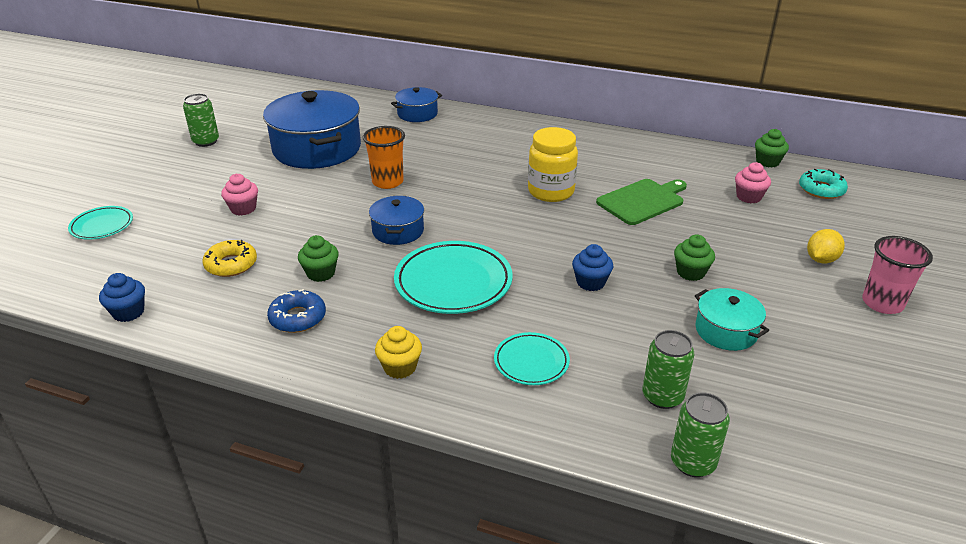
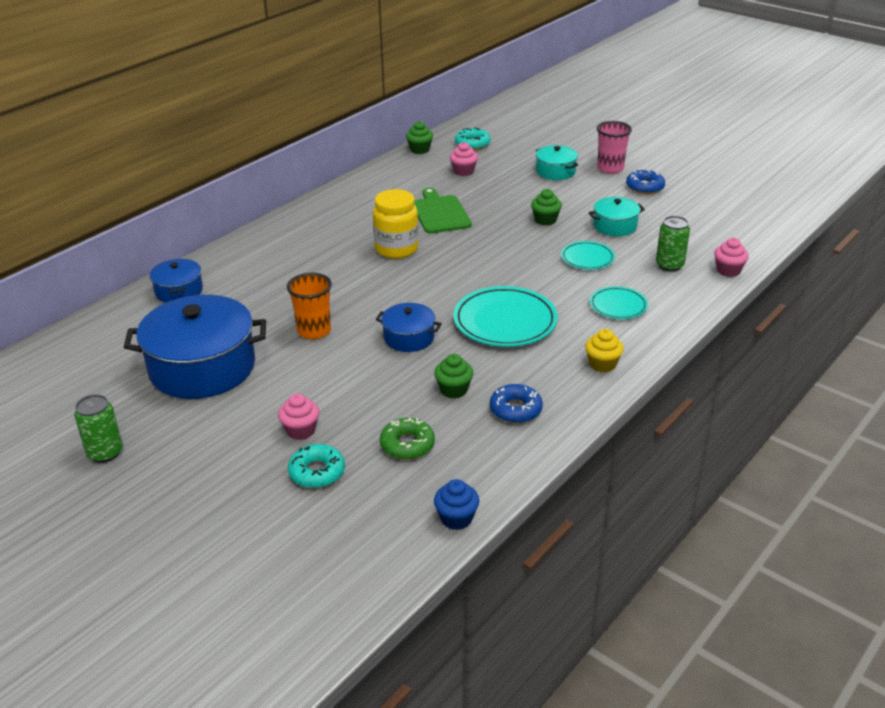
camera: 70 degrees left, 0 degrees up
(102, 226) = (263, 545): turquoise plate -> turquoise plate (587, 258)
(189, 228) = (317, 472): none -> turquoise donut
(231, 264) = (407, 445): yellow donut -> green donut
(590, 282) = (537, 261): blue cupcake -> none
(692, 462) = (728, 270): green can -> pink cupcake
(821, 259) = (555, 171): yellow lemon -> turquoise pot
(863, 343) = (645, 187): none -> blue donut

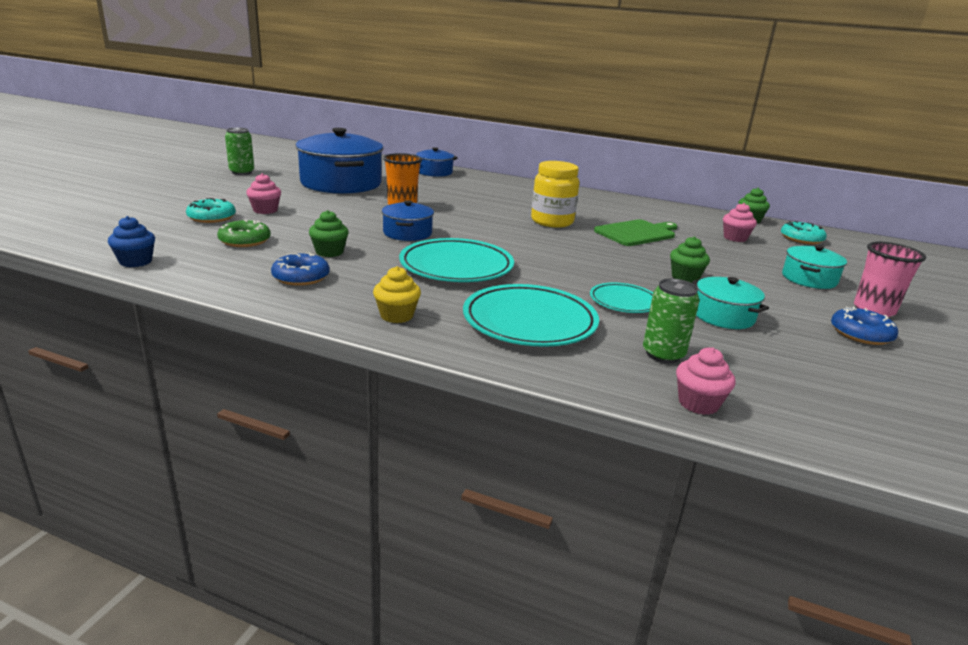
camera: 70 degrees right, 10 degrees down
(618, 306) = (529, 322): turquoise plate -> turquoise plate, size x1.77

